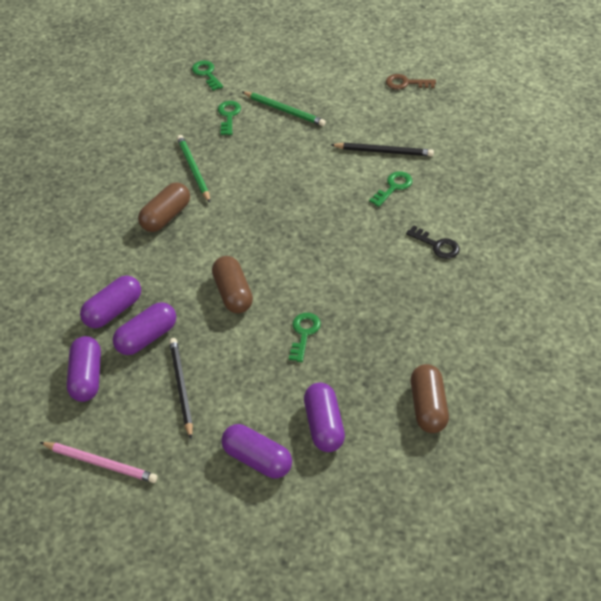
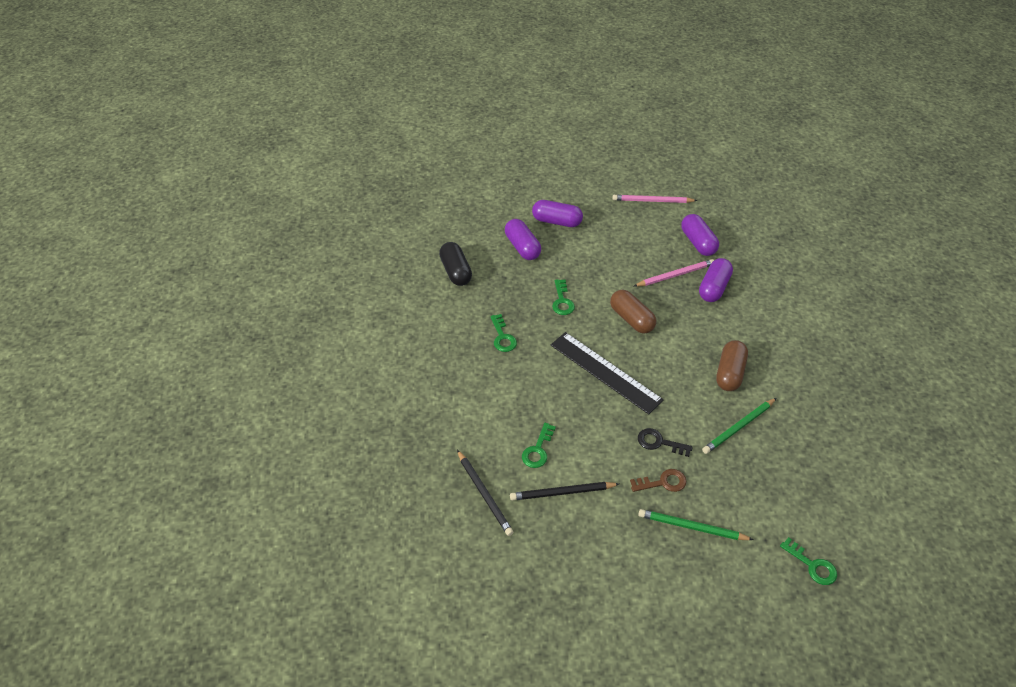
camera: 160 degrees right, 0 degrees up
(147, 337) = (675, 275): purple capsule -> pink pencil
(181, 387) = (630, 249): black pencil -> black pencil (484, 494)
(193, 169) = (738, 427): green pencil -> green pencil turned 90 degrees clockwise
(228, 116) = (747, 505): green key -> green key (502, 337)
(293, 243) = (605, 372): none -> black ruler
(406, 83) = (571, 606): brown key -> brown key (663, 482)
(428, 407) = (455, 271): brown capsule -> black capsule
(437, 245) = (480, 396): black key -> black key (659, 442)

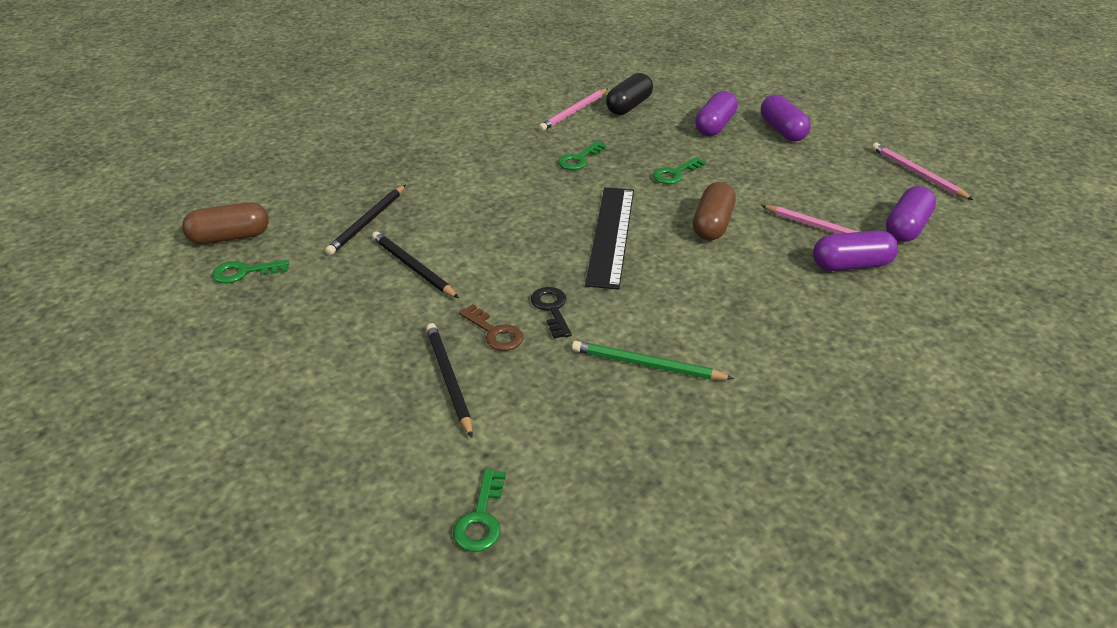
camera: 55 degrees right, 10 degrees down
(435, 304) = (574, 112): none -> pink pencil
(538, 450) = (455, 232): green key -> green key (244, 272)
(691, 527) = (448, 379): green pencil -> black pencil
(729, 373) = (727, 326): brown capsule -> brown capsule (230, 237)

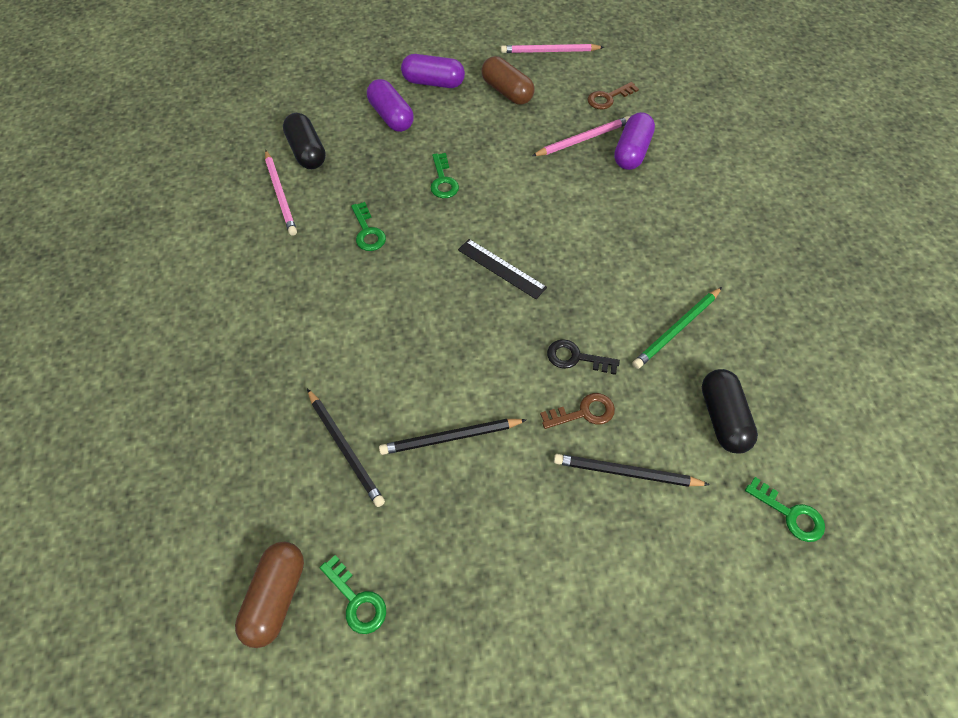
camera: 60 degrees left, 20 degrees up
(244, 272) = (357, 600): green key -> green key turned 60 degrees counterclockwise
(563, 430) = (723, 418): none -> black capsule
(611, 235) = (501, 268): black ruler -> black ruler, size x0.60
(712, 224) = (531, 198): brown capsule -> brown capsule (507, 92)
(906, 227) = (608, 98): purple capsule -> brown key

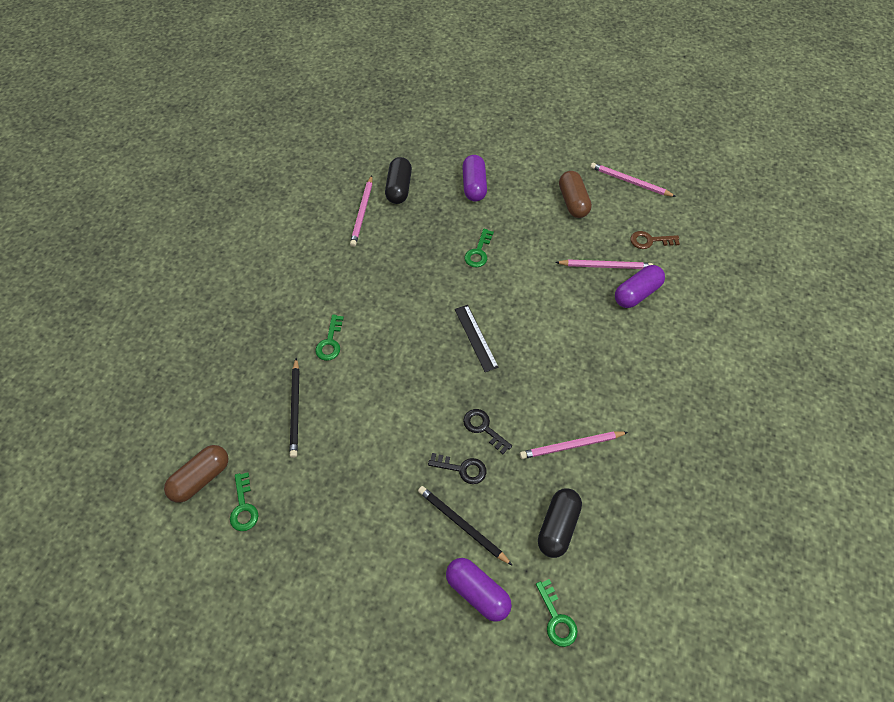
camera: 30 degrees right, 0 degrees up
(368, 232) = (402, 267): green key -> green key (330, 342)
(433, 82) = (522, 171): purple capsule -> purple capsule (477, 592)
(450, 438) = (363, 438): black pencil -> none
(584, 412) = (462, 469): brown key -> black key
(676, 330) = (571, 446): green pencil -> pink pencil

